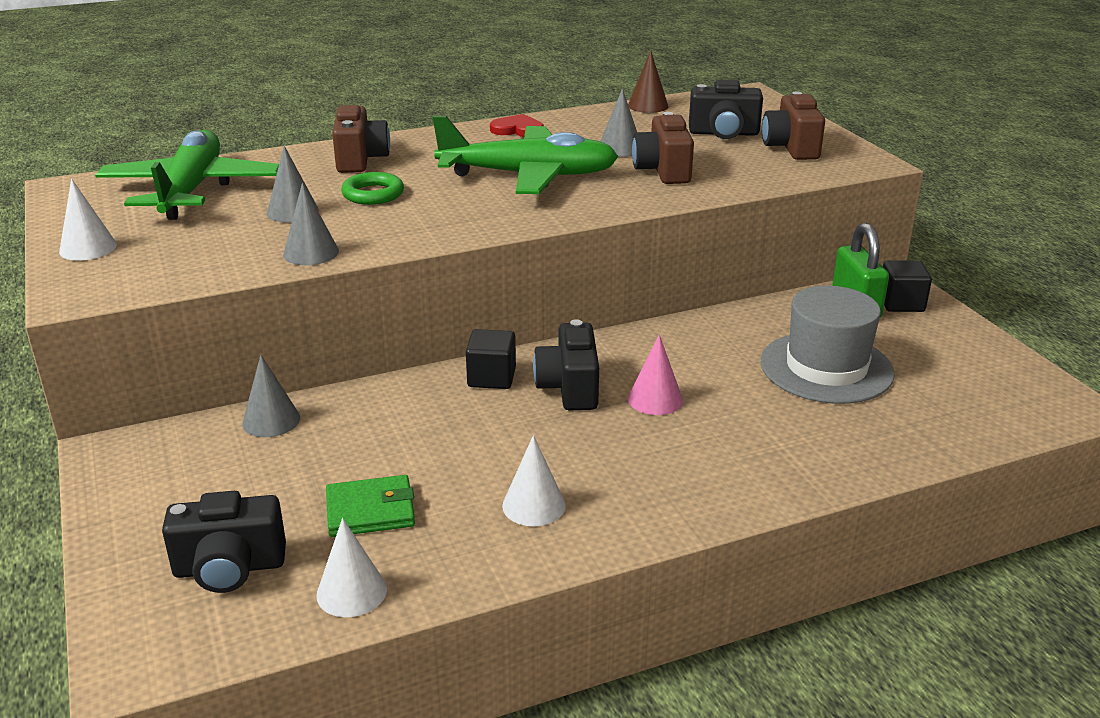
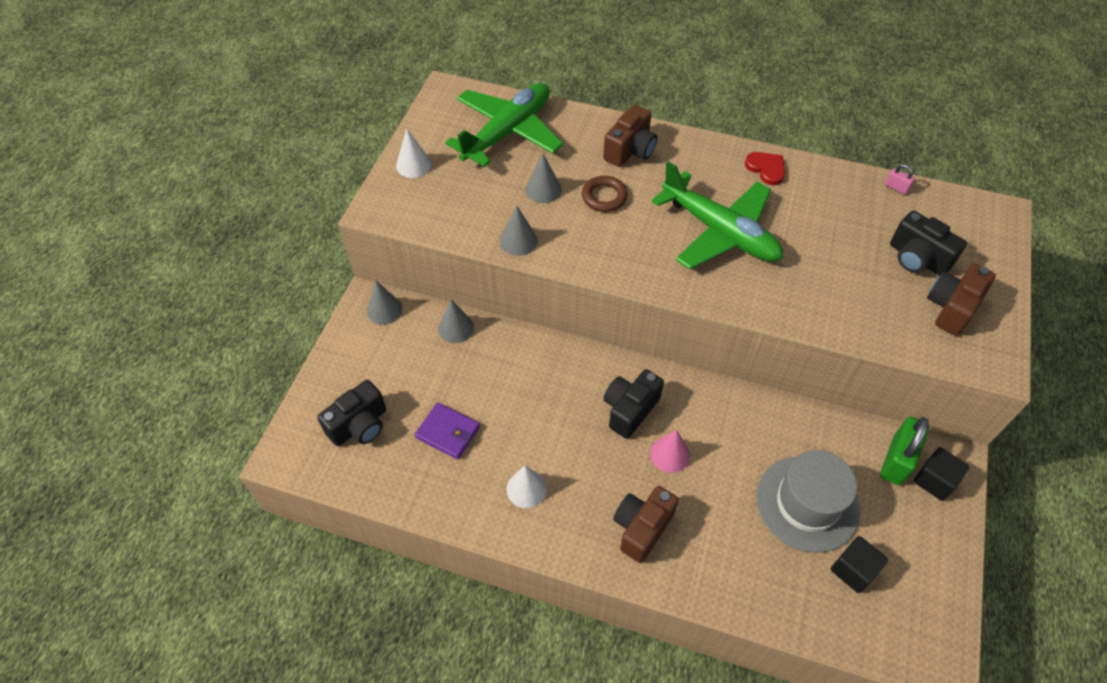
camera: 40 degrees right, 25 degrees up
(229, 568) = (359, 425): black camera -> black camera turned 75 degrees counterclockwise
(351, 592) = (396, 482): white cone -> none
(370, 510) = (448, 432): green wallet -> purple wallet
(373, 194) = (604, 197): green ring -> brown ring
(491, 377) = (595, 370): black cube -> black cube (853, 570)
(620, 148) = (816, 234): grey cone -> grey cone (384, 310)
(648, 106) = (896, 187): brown cone -> pink padlock
(663, 171) = (819, 280): brown camera -> brown camera (642, 528)

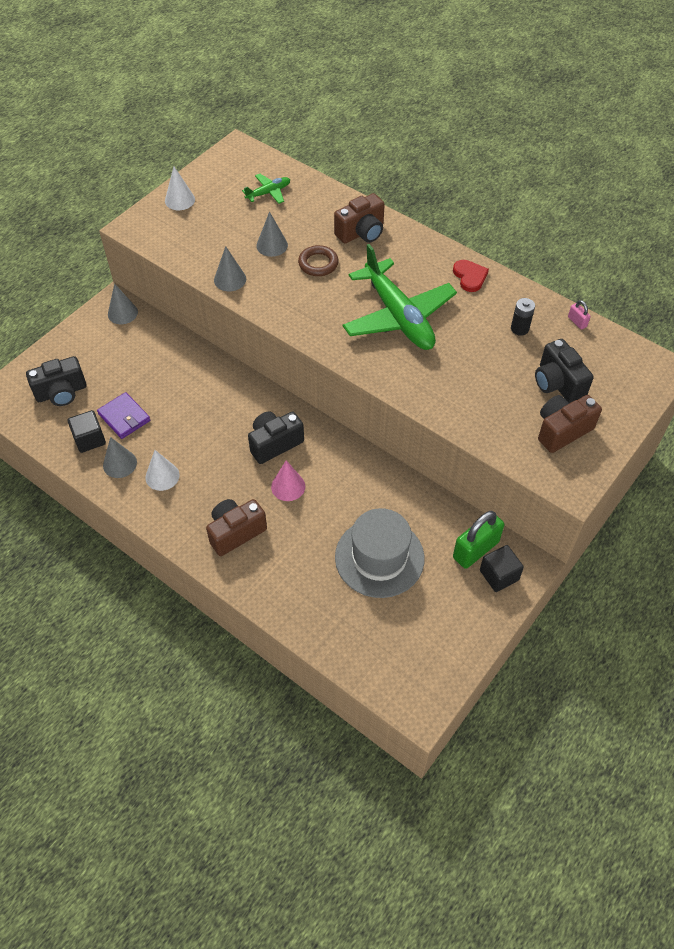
camera: 20 degrees right, 0 degrees up
(456, 328) = (170, 342): grey cone -> grey cone (120, 464)
(508, 132) = (268, 193): green plane -> green plane, size x0.45
(846, 210) = (519, 329): none -> black battery
(853, 570) = (388, 618): black cube -> black cube (89, 439)

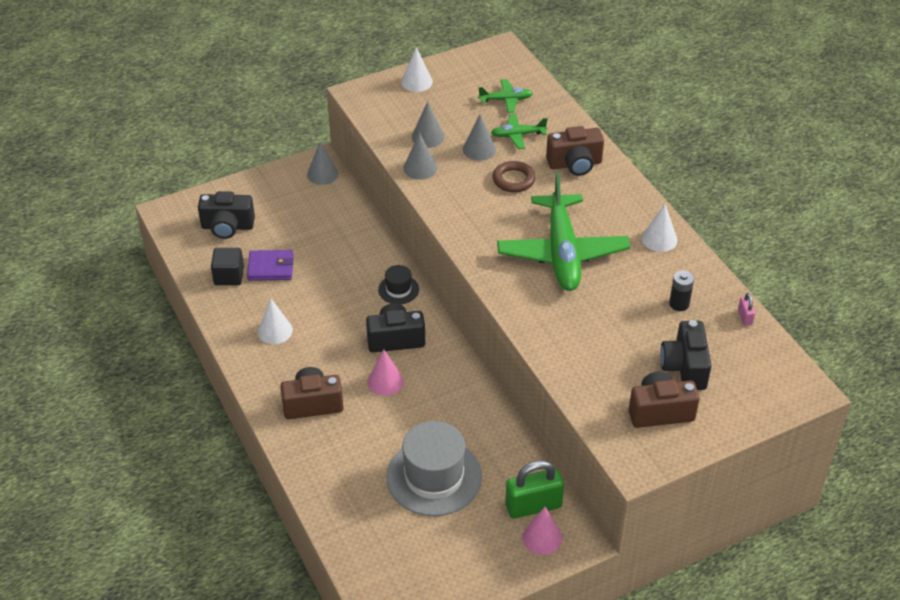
camera: 25 degrees right, 10 degrees down
(120, 464) = (243, 306): grey cone -> grey cone (428, 137)
(124, 417) = (270, 267): purple wallet -> purple wallet turned 75 degrees counterclockwise
(251, 397) = (398, 289): none -> black hat
(297, 222) = (517, 135): none -> green plane
(470, 277) = (659, 239): red heart -> white cone
(499, 575) = (542, 538): black cube -> pink cone

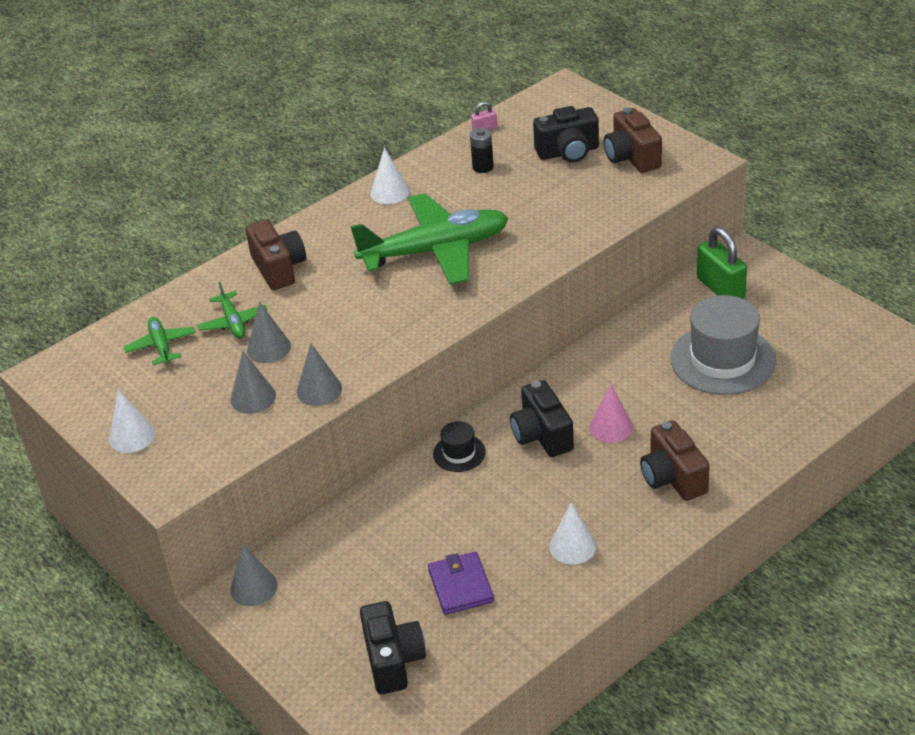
camera: 100 degrees left, 5 degrees down
(229, 276) = (492, 625): black cube -> none
(513, 180) = (320, 309): brown ring -> none
(542, 538) = (754, 276): pink cone -> none

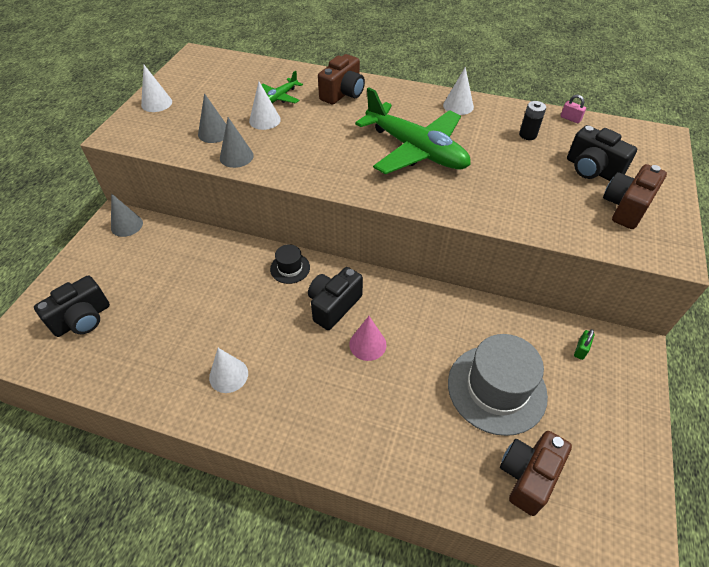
camera: 55 degrees right, 10 degrees up
(161, 346) = (241, 81): green plane -> none
(268, 348) = (264, 120): grey cone -> white cone
(460, 586) = (163, 325): purple wallet -> none
(673, 478) = (335, 412): brown camera -> brown camera (528, 476)
(720, 288) = (580, 349): green padlock -> green padlock, size x0.46

